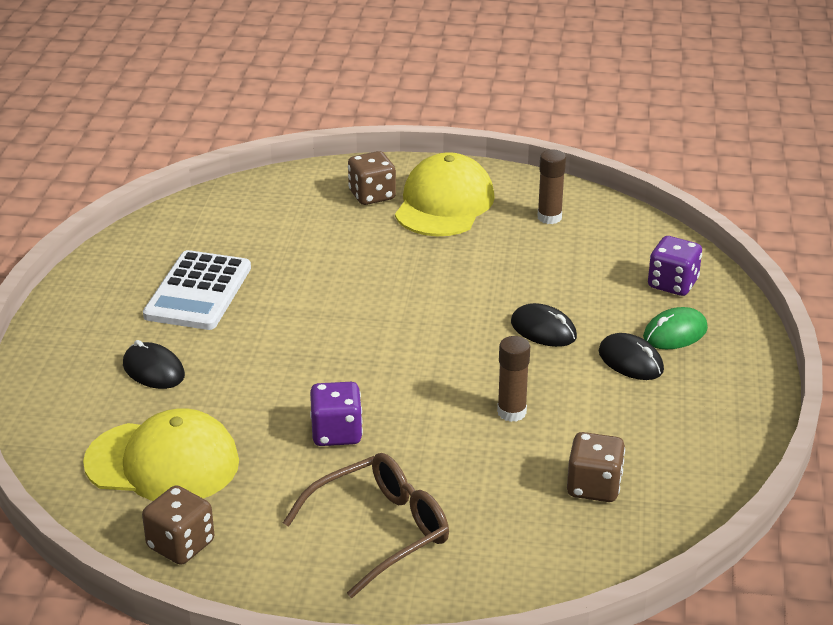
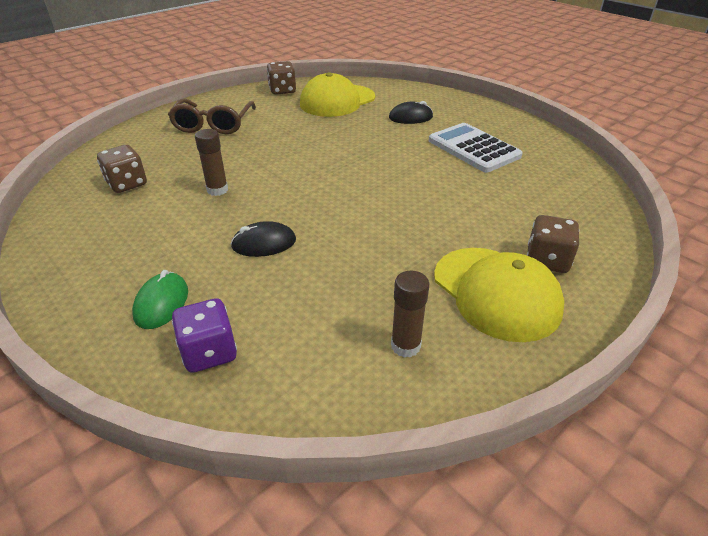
camera: 130 degrees right, 5 degrees up
(336, 433) = (290, 139): purple dice -> none
(630, 361) = (176, 260): black mouse -> none

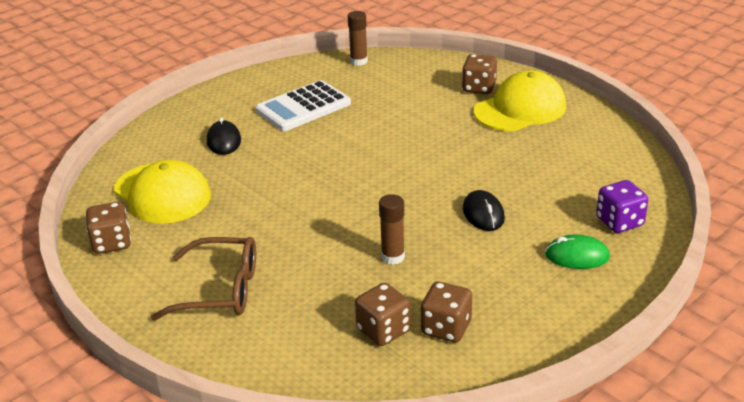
camera: 90 degrees left, 5 degrees down
(108, 212) = (446, 328): none -> brown dice
(405, 346) = (583, 143): brown glue stick -> brown glue stick (359, 61)

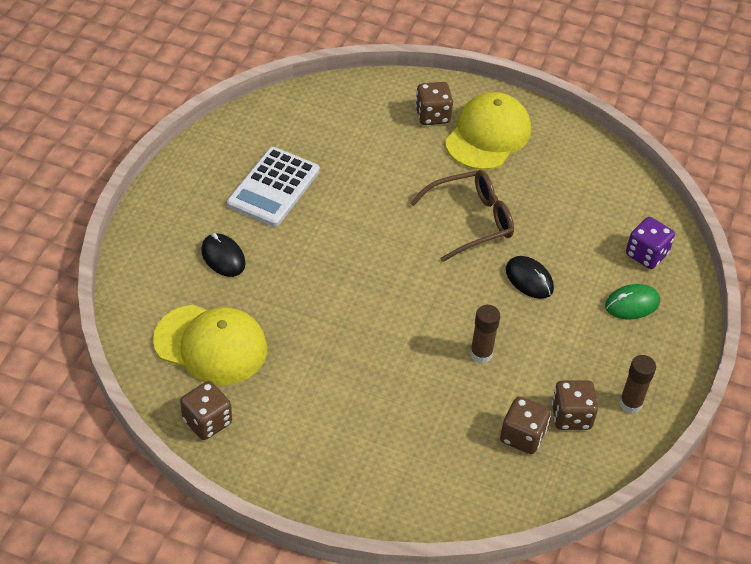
camera: 30 degrees left, 15 degrees up
(220, 290) = (353, 441): brown glasses -> brown glasses (471, 221)
(359, 61) = (287, 106): brown glue stick -> brown glue stick (630, 403)

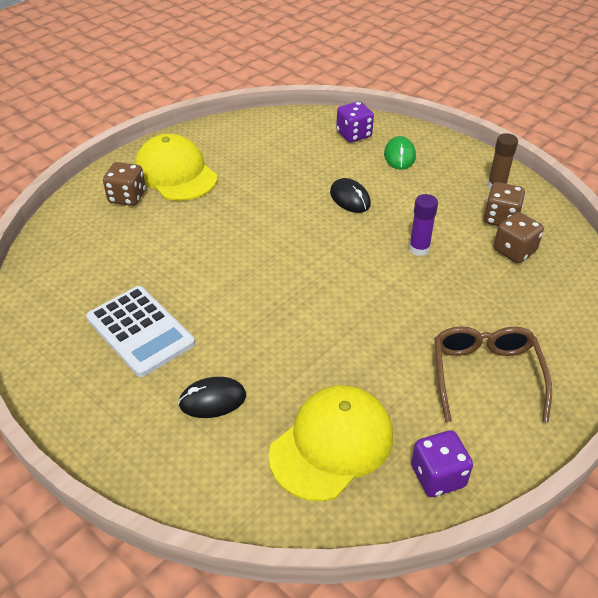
camera: 65 degrees left, 5 degrees down
(207, 421) = (438, 476): brown dice -> purple dice
(471, 221) = (267, 211): brown glasses -> brown glasses (485, 375)
(481, 354) = (419, 249): brown glue stick -> purple glue stick
(529, 279) = (350, 198): black mouse -> black mouse turned 75 degrees clockwise

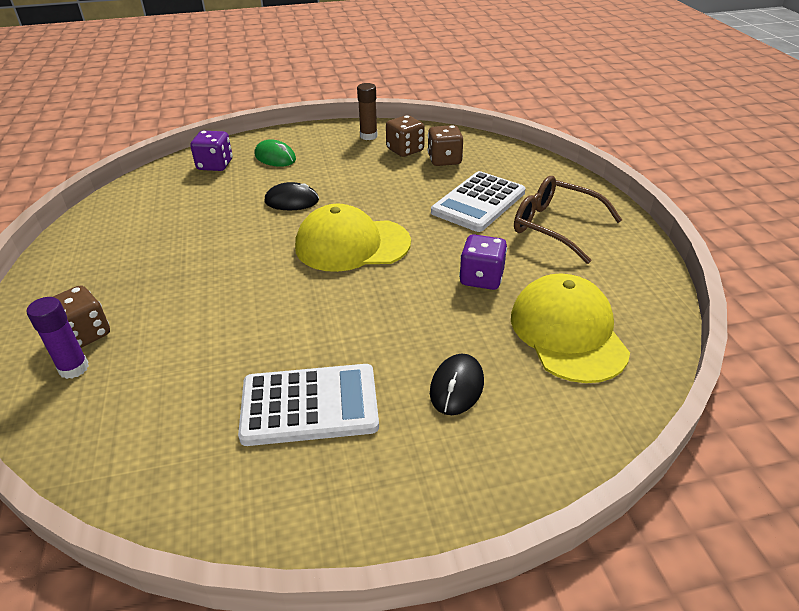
camera: 55 degrees left, 5 degrees down
(175, 173) = (101, 284): yellow cap -> yellow cap (352, 244)
(419, 249) = (394, 196): purple glue stick -> purple glue stick (74, 368)
(438, 476) = (637, 291): purple dice -> purple dice (481, 278)
(468, 305) = (478, 202): none -> white calculator

